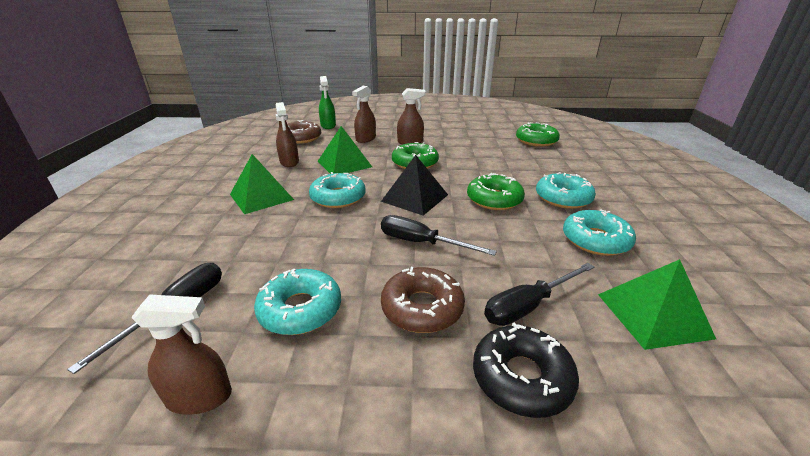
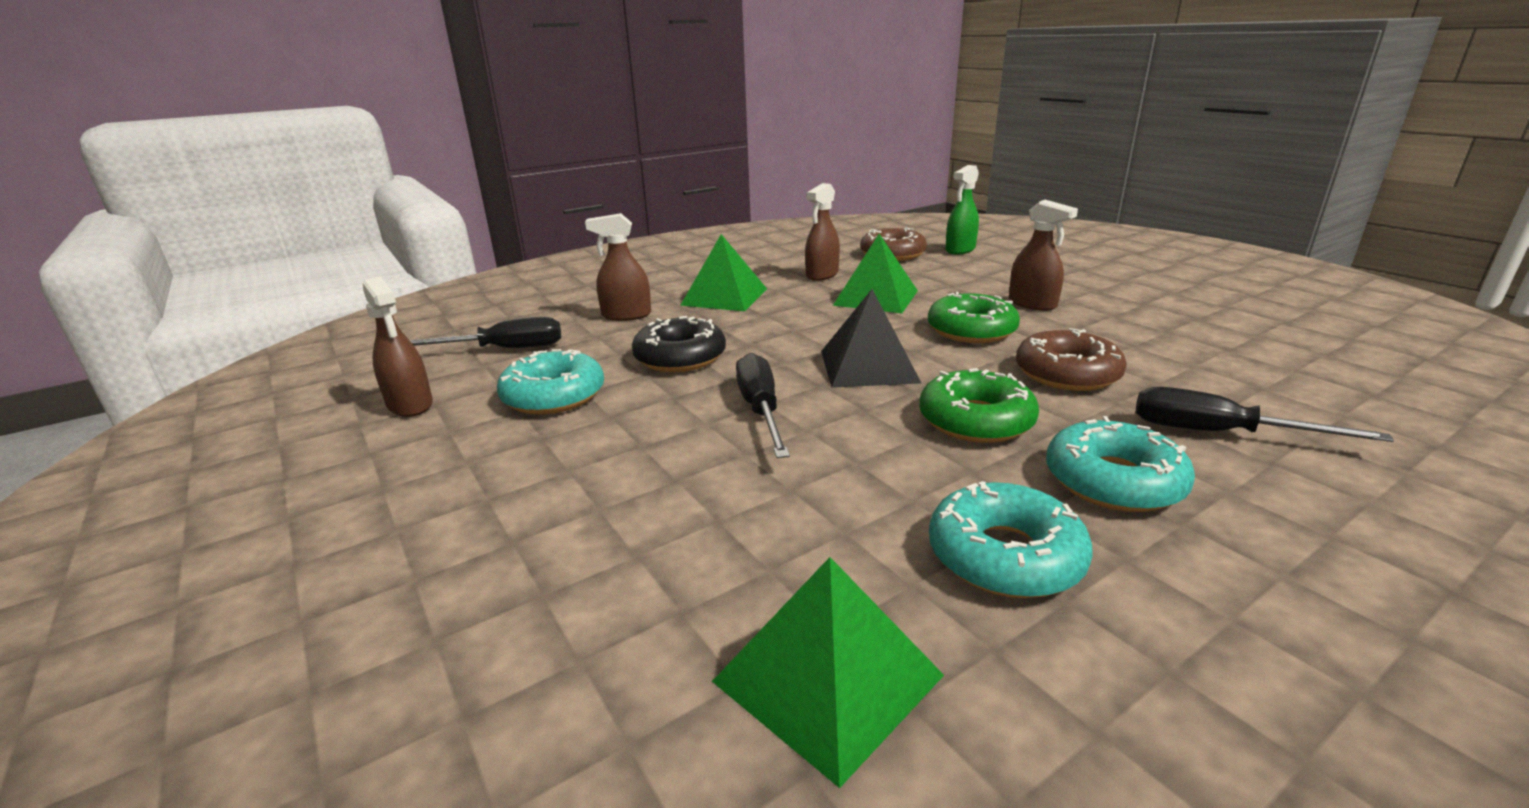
camera: 55 degrees right, 5 degrees down
(338, 197) = (787, 327): turquoise donut -> none
(365, 139) = (973, 280): brown spray bottle -> brown spray bottle (626, 315)
(422, 308) = (623, 458): brown donut -> brown donut (1067, 374)
(521, 377) = (552, 569): black donut -> black donut (680, 357)
(528, 306) = (710, 534): black screwdriver -> black screwdriver (1219, 433)
(536, 141) = (1320, 387): green donut -> none

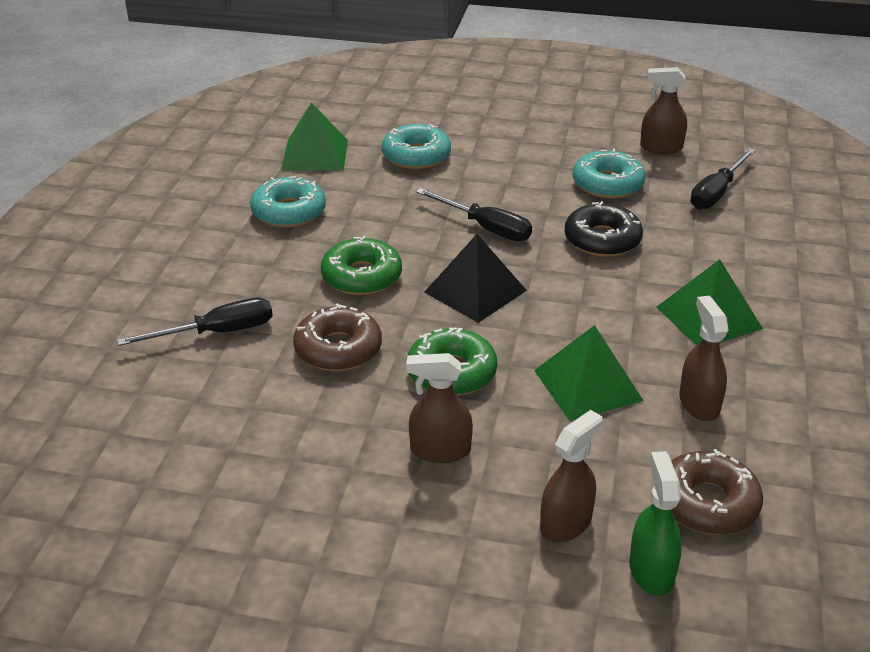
camera: 135 degrees right, 10 degrees up
(626, 315) = (725, 257): brown spray bottle -> brown spray bottle (566, 523)
(1113, 481) = (262, 269): turquoise donut -> turquoise donut (416, 156)

